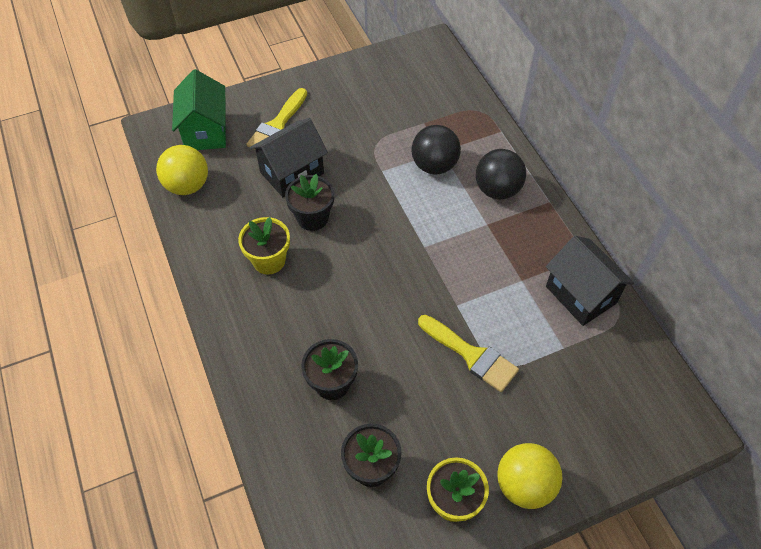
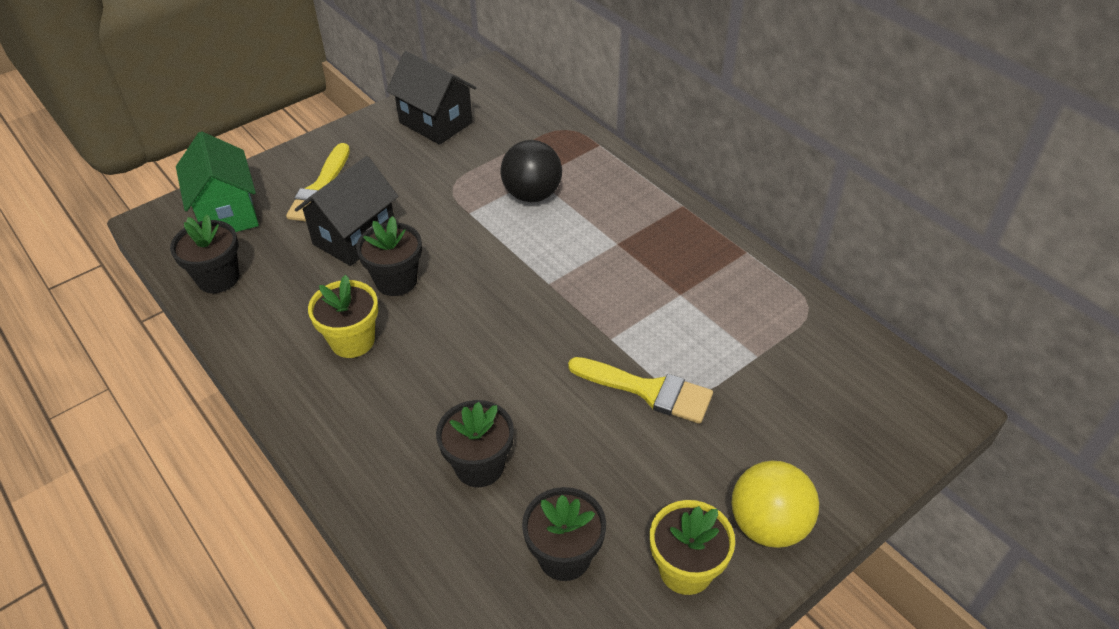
camera: 15 degrees left, 10 degrees down
(187, 185) = (218, 278): yellow ball -> black flower pot
(497, 190) = (616, 205): black ball -> none
(580, 295) = (755, 294): black house -> black house (436, 122)

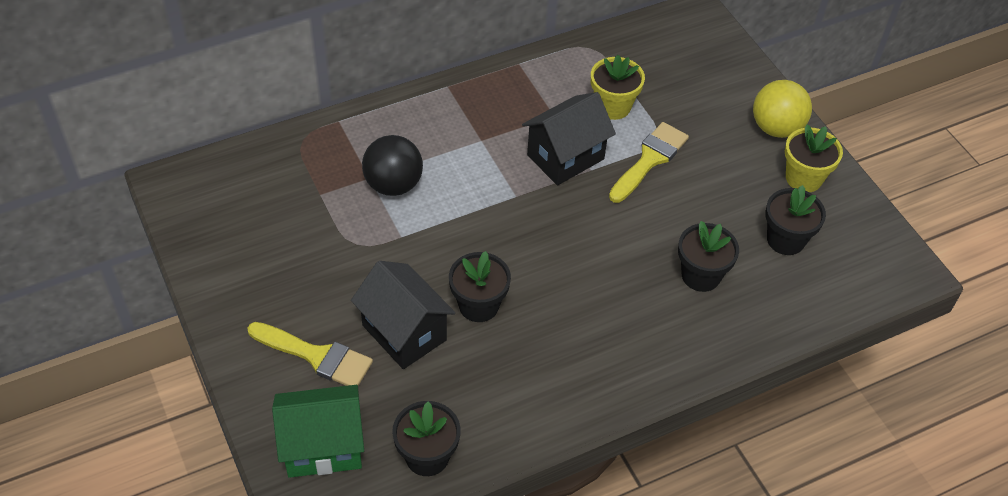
camera: 80 degrees left, 5 degrees up
(352, 341) = (547, 347): yellow flower pot -> yellow flower pot (613, 106)
(436, 122) = (242, 242): black house -> black house (565, 157)

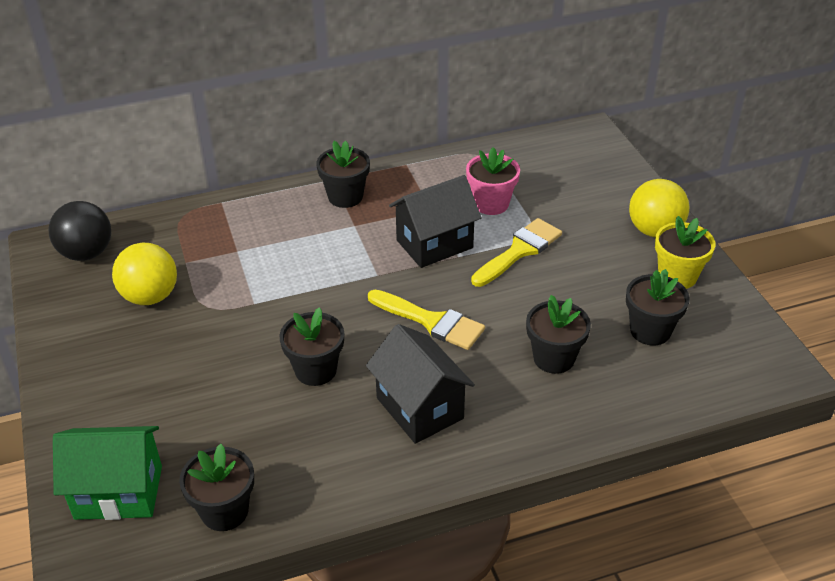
camera: 10 degrees right, 10 degrees down
(295, 236) = (150, 296): none -> yellow ball
(317, 356) = (138, 405): yellow brush -> yellow brush (431, 321)
(393, 185) = (258, 258): black ball -> black ball (86, 253)
(404, 332) = (233, 390): black house -> black house (420, 408)
(465, 107) = (345, 197): none -> black flower pot
(613, 106) = (491, 204): yellow flower pot -> pink flower pot

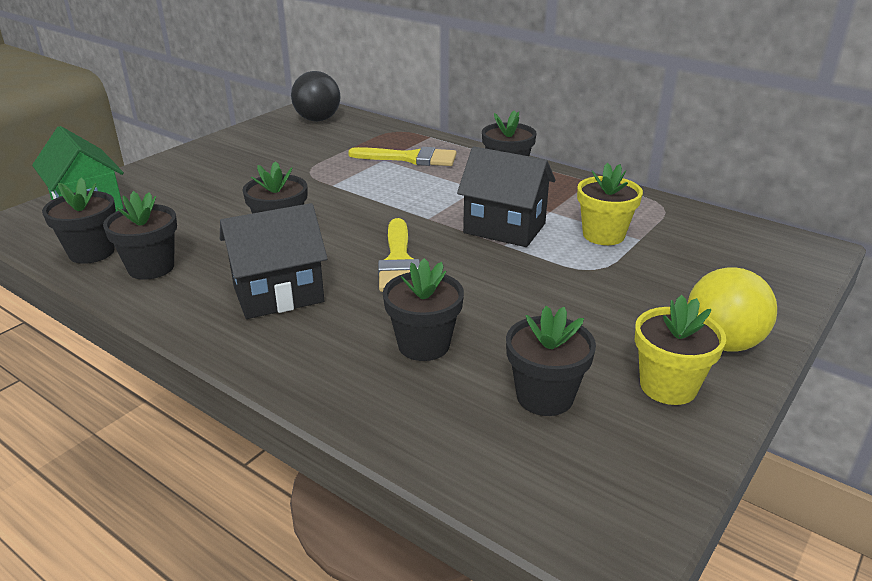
camera: 55 degrees right, 10 degrees down
(150, 296) = (297, 151): yellow ball -> none
(298, 475) = (151, 268): none -> black flower pot
(420, 408) = (278, 294): black house -> black house turned 45 degrees clockwise
(491, 204) = (603, 235): pink flower pot -> yellow flower pot
(519, 251) = (558, 272): yellow brush -> yellow brush (410, 158)

